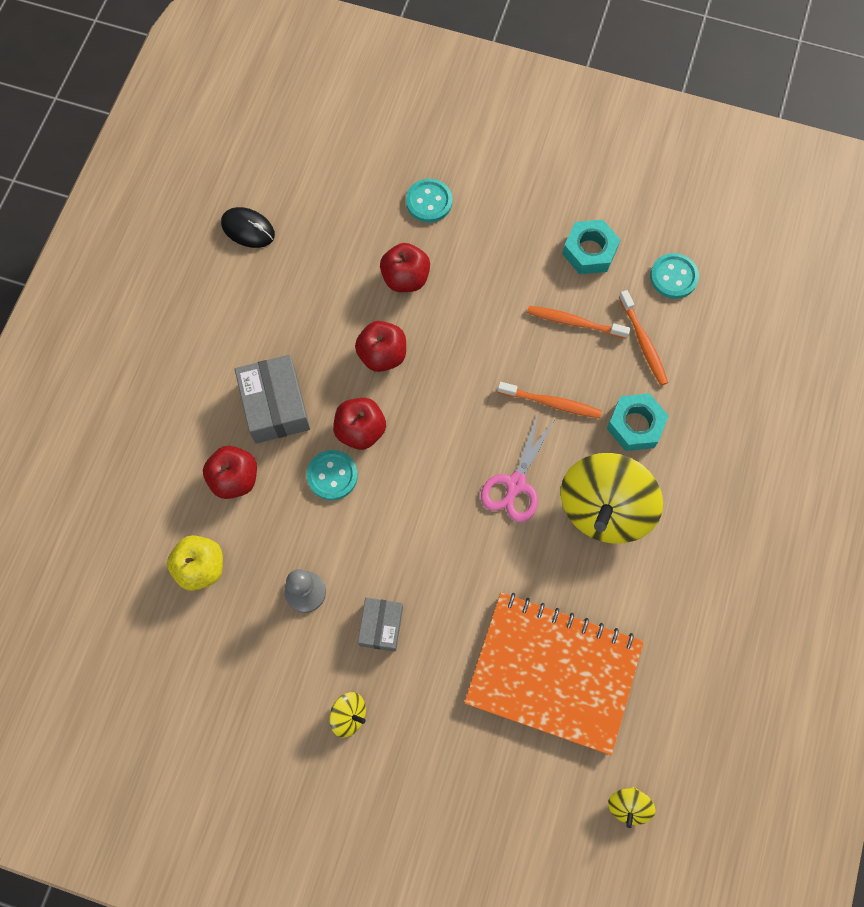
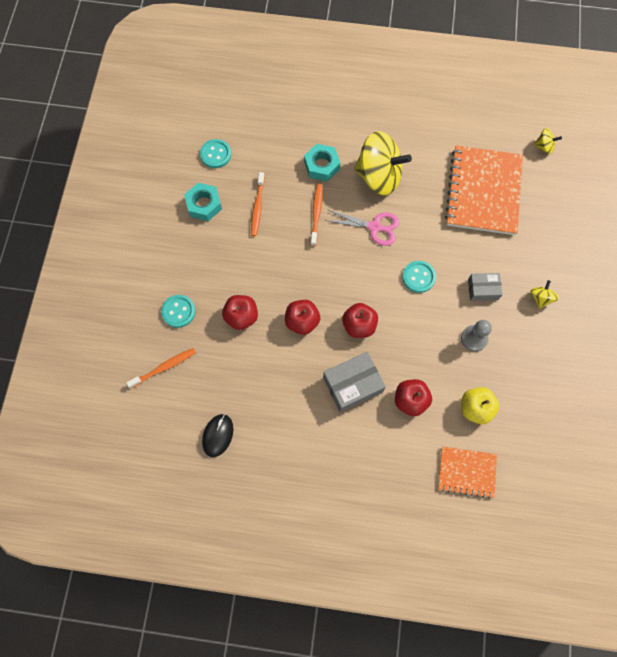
camera: 100 degrees left, 0 degrees up
(116, 532) = (466, 472): none -> orange notebook
(332, 475) = (394, 337): turquoise button -> turquoise button (418, 277)
(643, 342) = (265, 167): orange toothbrush -> orange toothbrush (164, 367)

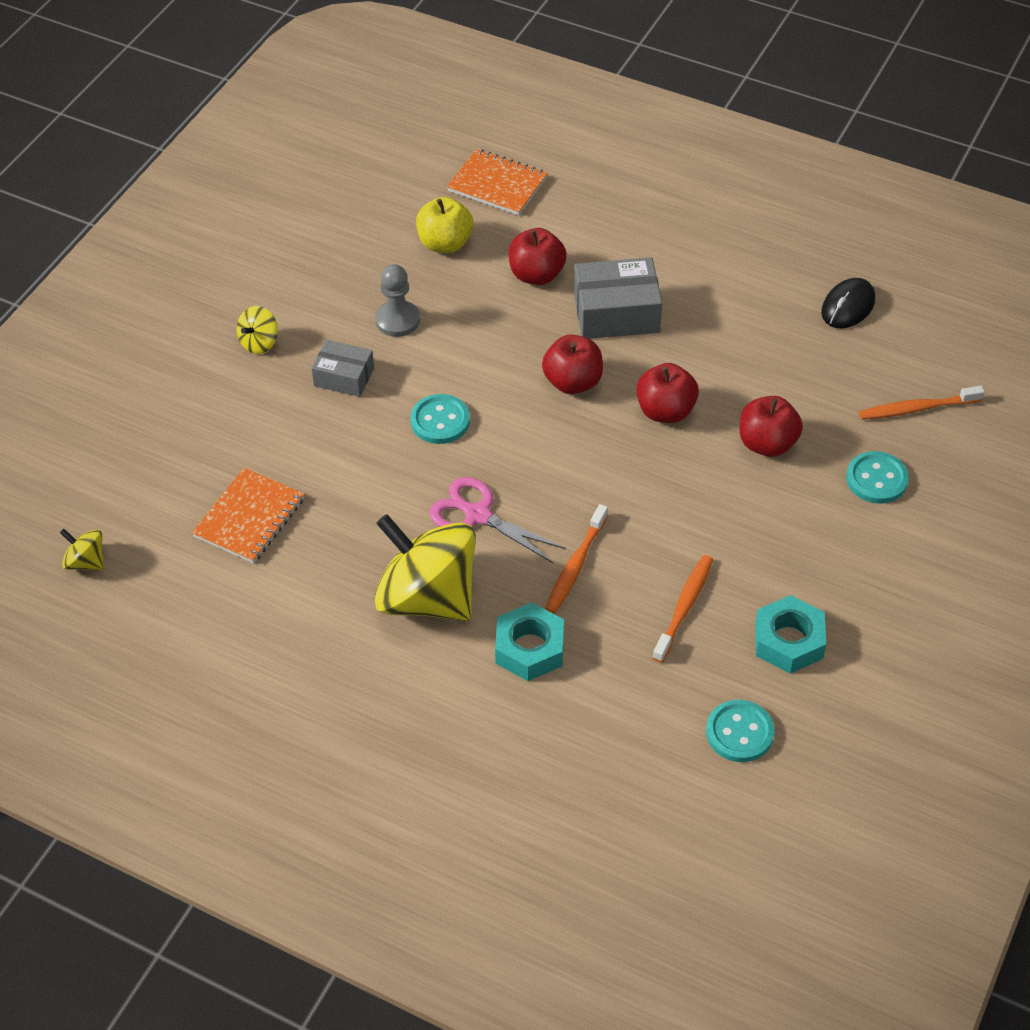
camera: 160 degrees left, 20 degrees down
(483, 192) = (249, 518): orange notebook -> orange notebook, size x0.54

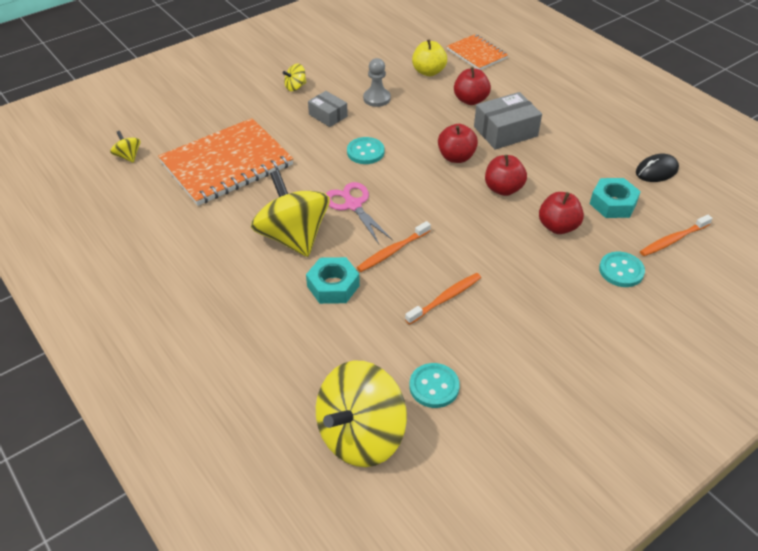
camera: 25 degrees right, 5 degrees down
(249, 518) = (227, 164): orange notebook -> orange notebook, size x1.84
(616, 313) = (505, 131): grey box -> grey box turned 45 degrees counterclockwise
(690, 832) = (360, 435): none -> yellow spinning top
(788, 641) = (502, 344): turquoise nut -> turquoise nut (613, 203)
(917, 408) = (673, 240): orange toothbrush -> orange toothbrush turned 45 degrees counterclockwise

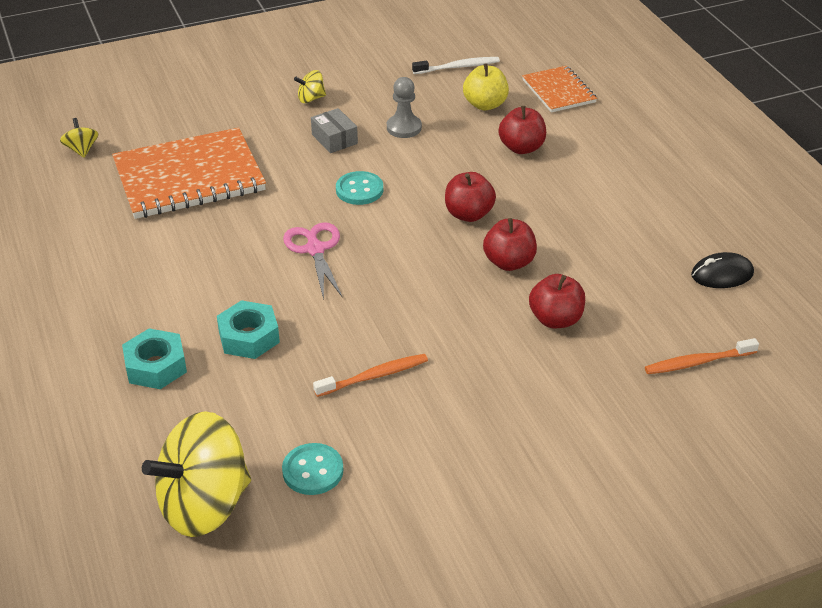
camera: 15 degrees right, 5 degrees down
(293, 237) = (228, 273): yellow spinning top -> none
(392, 251) = (337, 311): orange toothbrush -> none
(395, 46) = (458, 67): none -> white toothbrush
(505, 131) = (547, 193): grey box -> none
(613, 203) = (642, 304): turquoise nut -> turquoise nut (156, 366)
(621, 271) = (609, 386): turquoise button -> none

